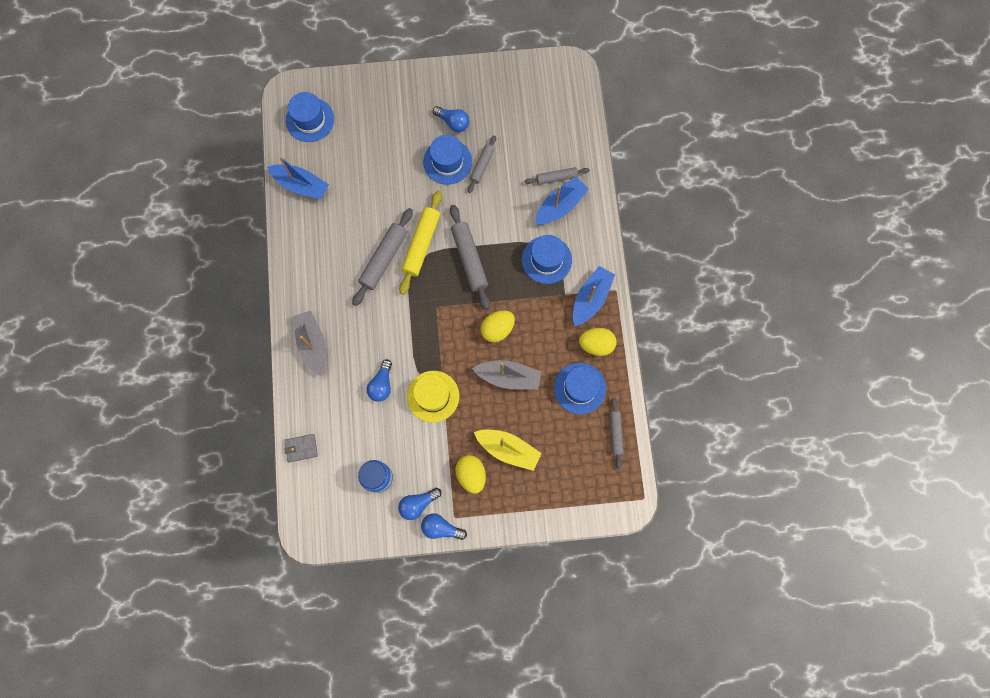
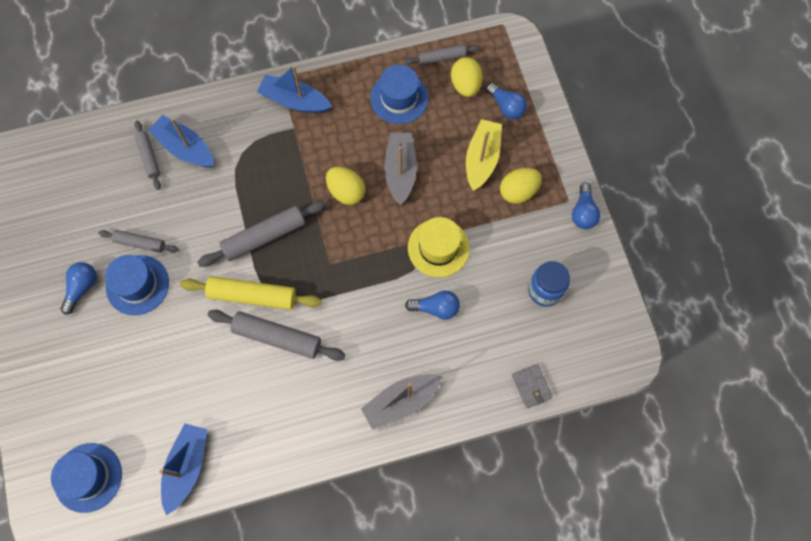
camera: 100 degrees left, 5 degrees down
(418, 504) = (563, 241): blue light bulb -> blue light bulb (506, 106)
(546, 260) = (254, 153): blue hat -> none
(596, 344) = (347, 89): yellow egg -> yellow egg (465, 85)

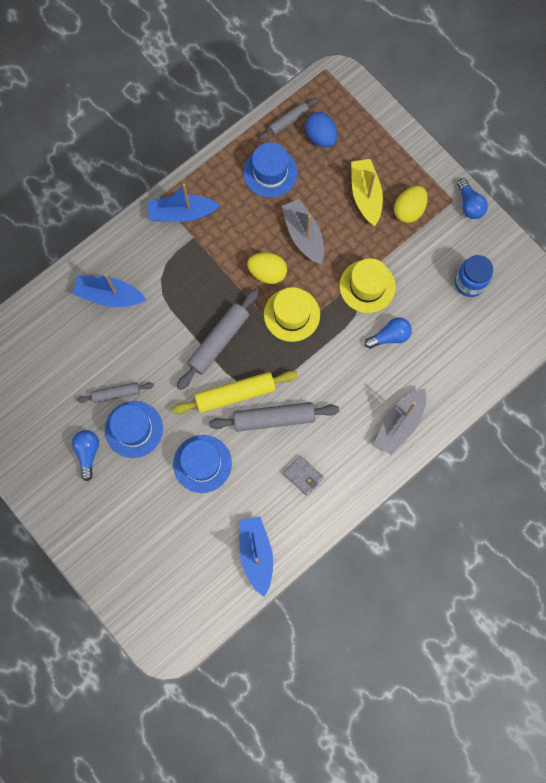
camera: 25 degrees left, 5 degrees up
(88, 477) = (180, 600): blue hat -> blue hat (202, 463)
(149, 157) = (82, 317): grey rolling pin -> none
(349, 242) = (292, 314): none -> yellow hat
(465, 85) = (320, 137): yellow egg -> blue egg
(506, 106) = (363, 141): blue light bulb -> none
(531, 386) = (495, 364): grey wallet -> grey wallet (303, 475)

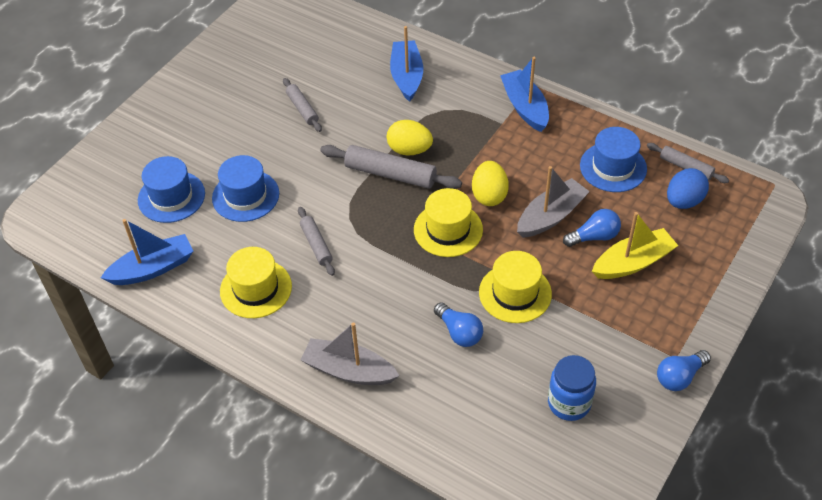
camera: 75 degrees right, 25 degrees down
(88, 453) = (232, 104): blue light bulb -> blue light bulb (594, 237)
(134, 429) = (268, 132): blue hat -> blue hat (171, 197)
(235, 394) = (334, 203): yellow rolling pin -> none
(274, 418) = (316, 245): grey rolling pin -> grey rolling pin, size x0.60
(303, 475) = (256, 289): grey wallet -> yellow hat
(409, 210) = (636, 312): yellow egg -> yellow egg (409, 150)

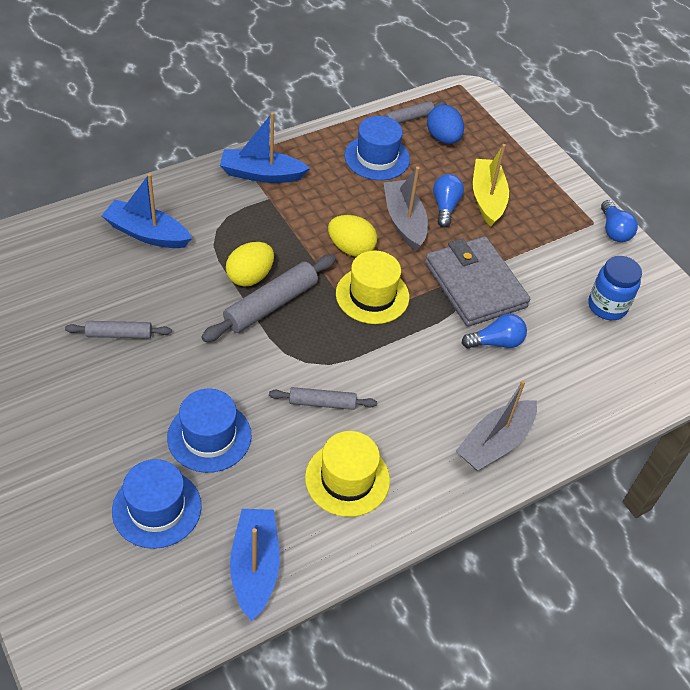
camera: 70 degrees left, 0 degrees up
(515, 293) = (475, 285): yellow hat -> grey wallet

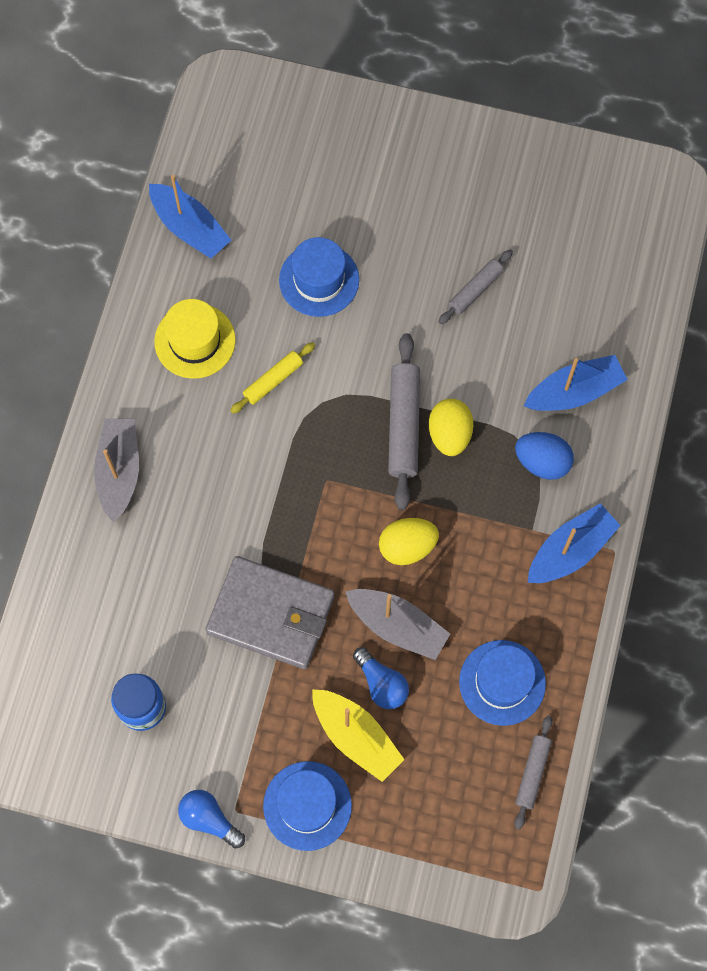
camera: 140 degrees right, 20 degrees up
(157, 508) = (292, 204): blue hat -> blue hat (307, 805)
(322, 403) = (273, 380): grey rolling pin -> yellow rolling pin
(372, 295) = (339, 515): yellow hat -> none
(443, 138) = (473, 780): blue egg -> blue egg (542, 462)
(496, 342) = (200, 569): blue light bulb -> none

